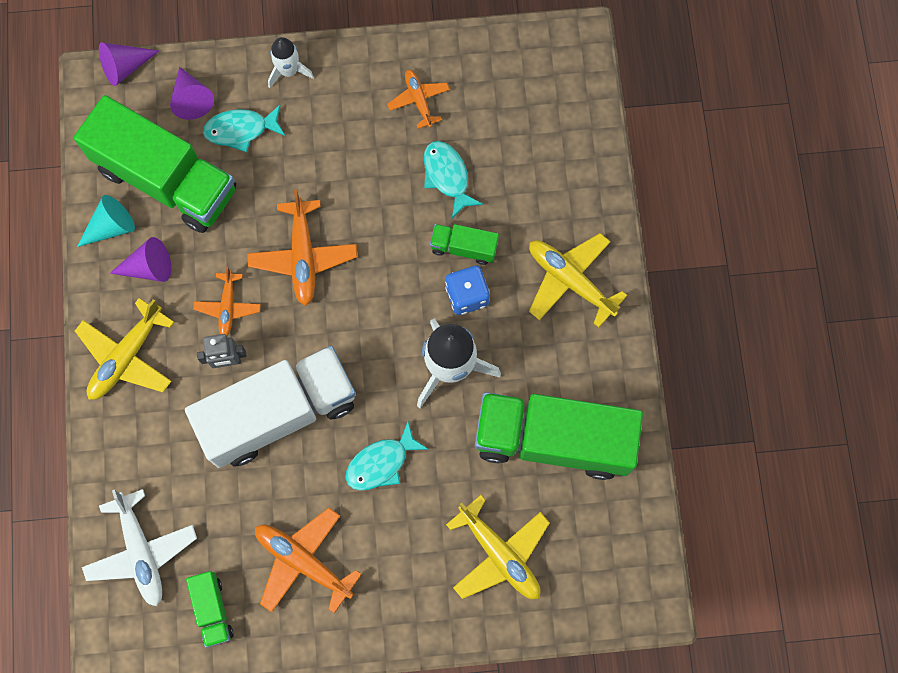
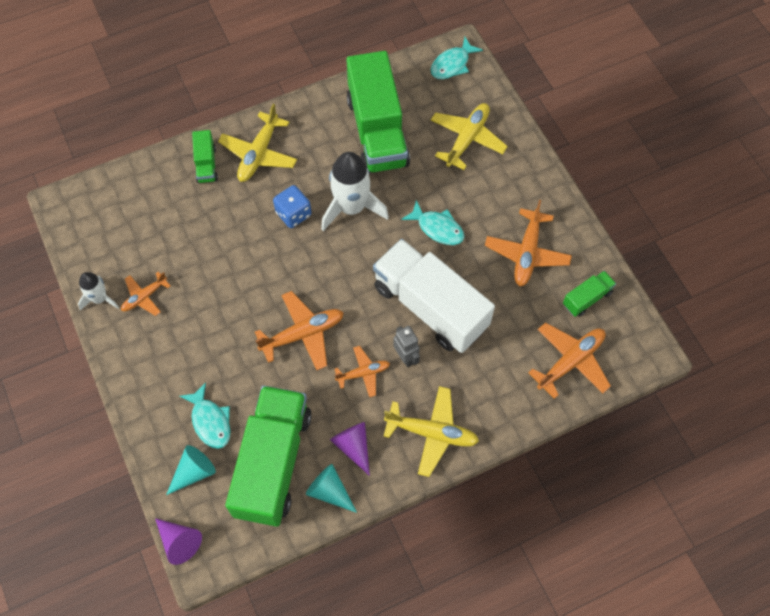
camera: 110 degrees left, 10 degrees down
(142, 551) = (570, 361): white plane -> orange plane
(191, 99) = (194, 472): purple cone -> turquoise cone
(288, 71) = (145, 403): white rocket -> white rocket (99, 299)
(447, 176) = (203, 256): turquoise fish -> turquoise fish (452, 64)
(464, 248) = (257, 227): green truck -> green truck (206, 164)

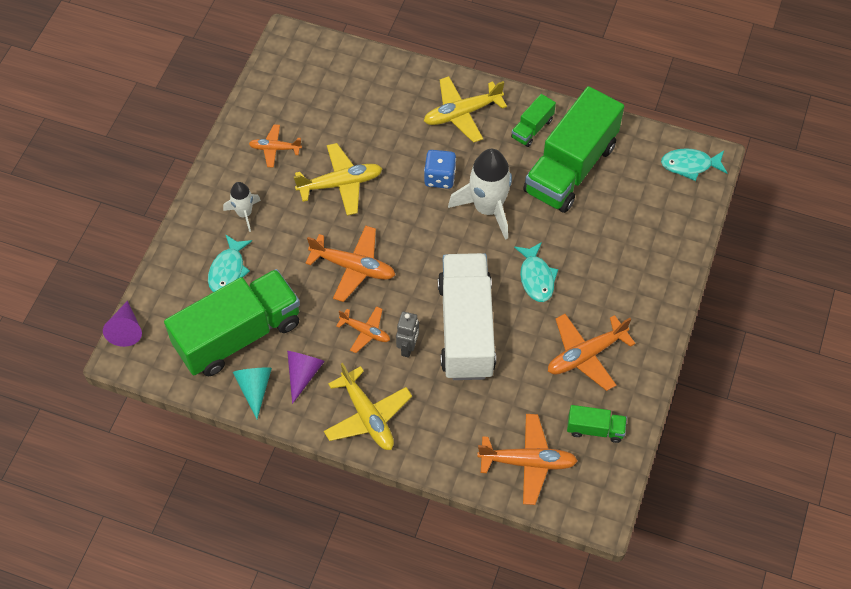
camera: 45 degrees right, 5 degrees down
(99, 299) = (245, 125): white rocket -> white rocket (244, 213)
(194, 472) = (182, 293): turquoise cone -> none
(206, 164) = (416, 91): green truck -> green truck (532, 128)
(467, 139) = (636, 231): yellow plane -> yellow plane (340, 184)

